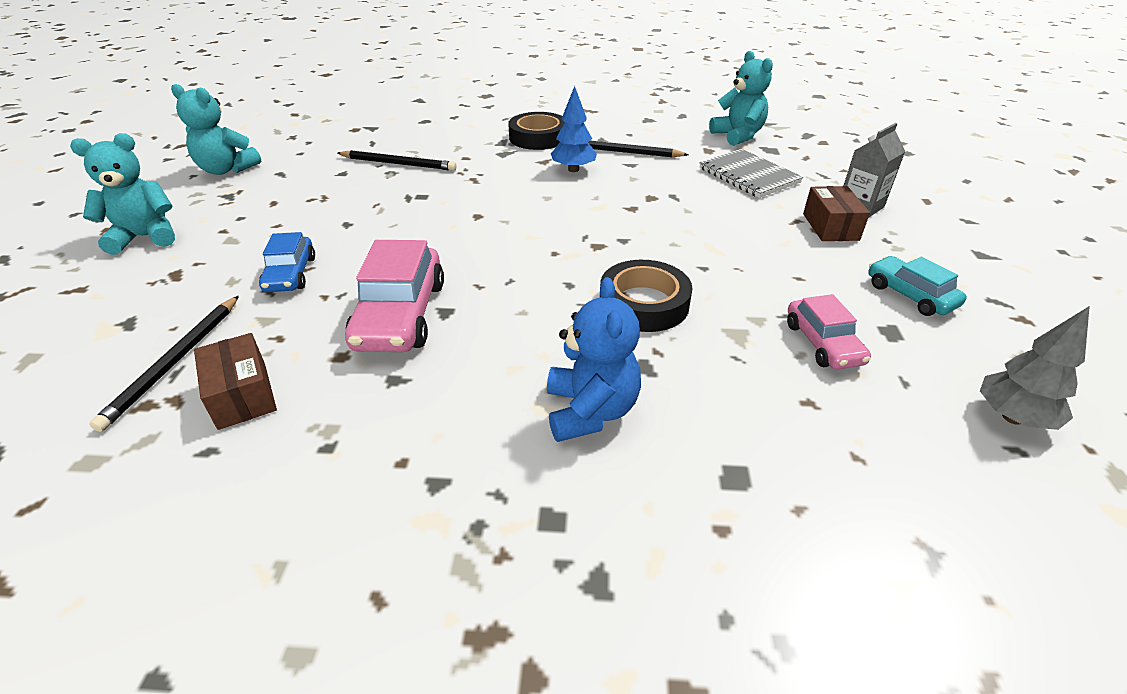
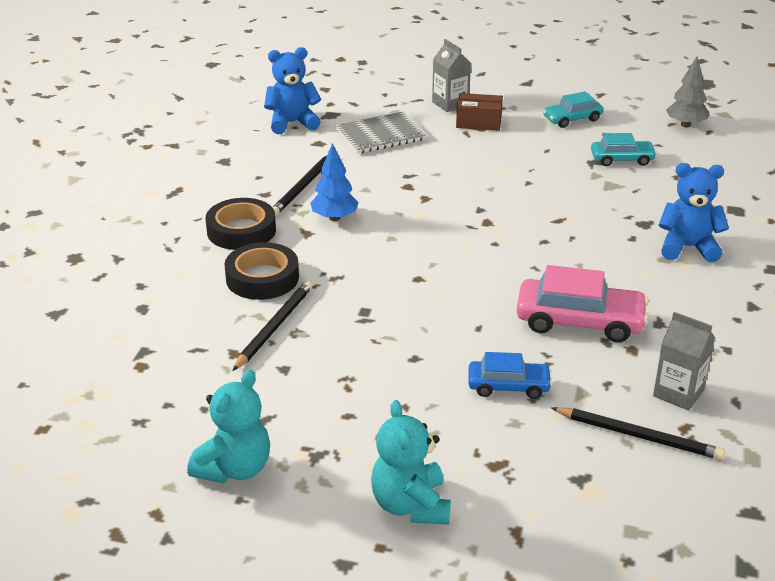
camera: 80 degrees left, 5 degrees down
(242, 395) = (678, 393): brown box -> grey carton
(644, 303) = (573, 213): black tape -> black tape (262, 278)
(738, 136) = (292, 123): turquoise teddy bear -> blue teddy bear
(822, 343) = (622, 159): pink car -> turquoise car

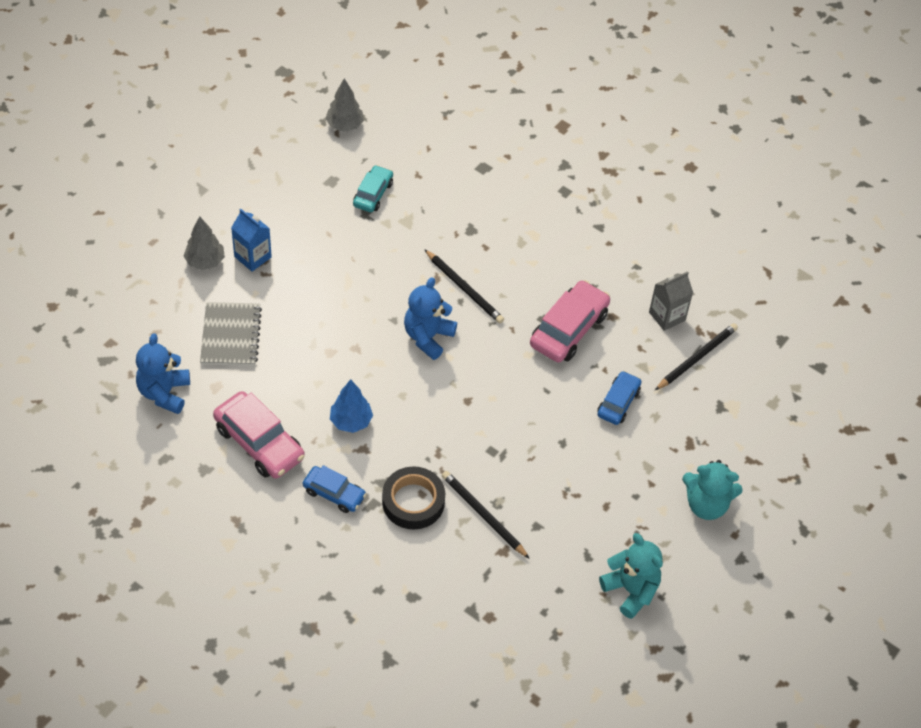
camera: 70 degrees left, 20 degrees up
(241, 231) = (334, 493): black tape -> blue car
(272, 178) = (259, 443): none -> pink car
(303, 187) = (287, 425): black pencil -> black pencil (464, 288)
(450, 104) = (205, 261): grey carton -> grey tree
(478, 122) = (252, 257): brown box -> blue carton
(572, 119) = (288, 191): turquoise car -> none
(688, 247) = (515, 222): blue teddy bear -> blue teddy bear (428, 337)

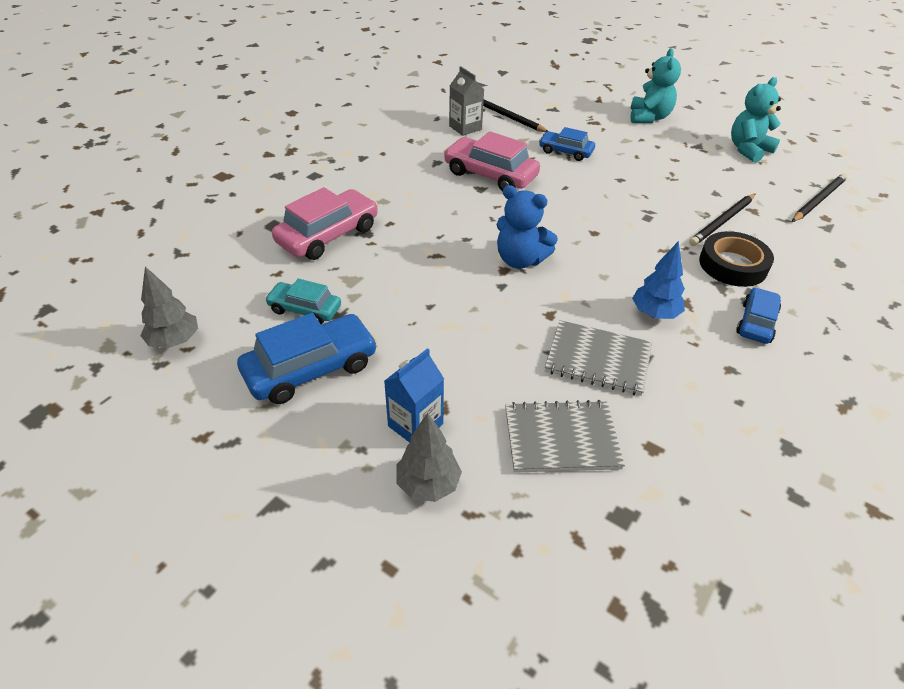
camera: 90 degrees left, 10 degrees down
(164, 393) = (687, 512): blue teddy bear -> none
(259, 443) = (721, 393): pink car -> pink car (328, 235)
(302, 371) = (598, 359): none -> grey notebook
(310, 200) = (311, 369): none -> blue car
(464, 288) = (449, 236): black pencil -> black pencil (818, 200)

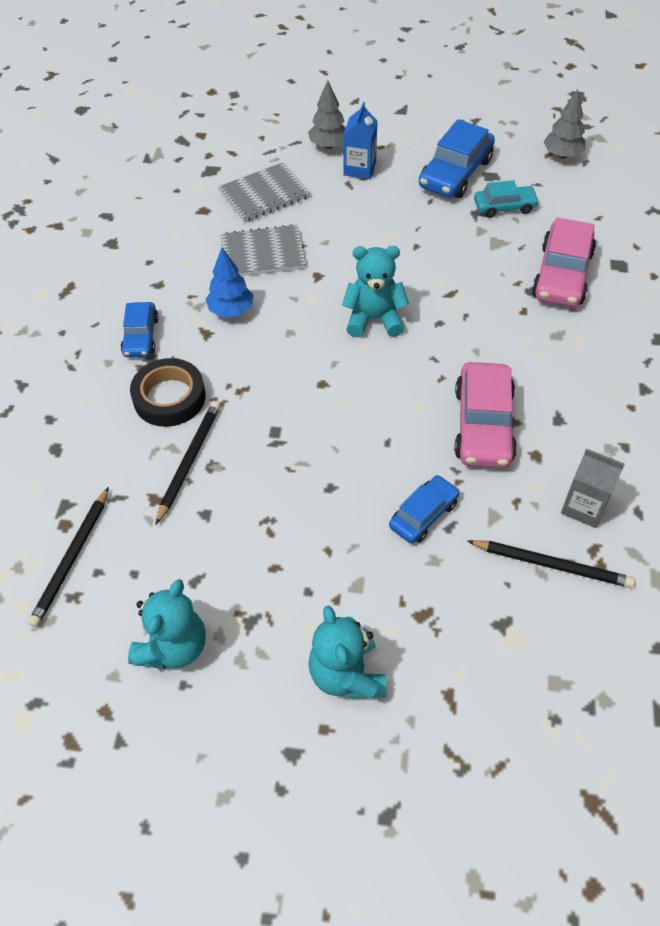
camera: 155 degrees right, 10 degrees up
(490, 175) = (483, 425): pink car -> pink car turned 90 degrees clockwise
(520, 260) = (374, 319): blue teddy bear -> turquoise teddy bear
(565, 152) = (423, 515): blue car -> blue car turned 45 degrees counterclockwise

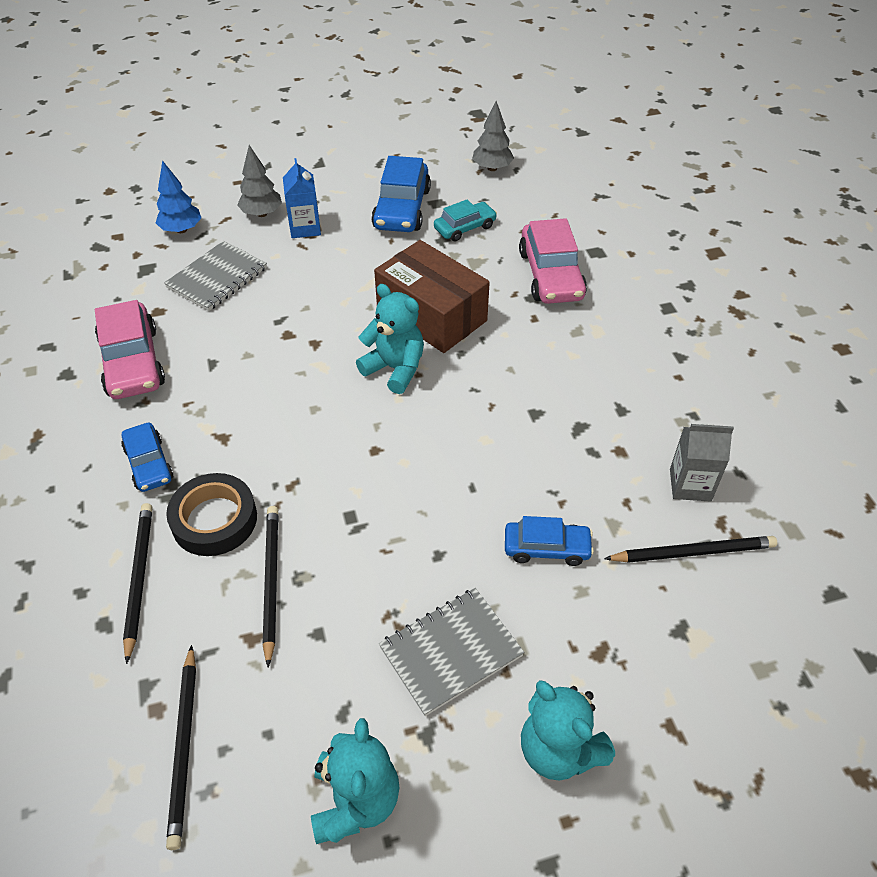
camera: 25 degrees left, 5 degrees down
(94, 423) = (139, 578): none -> black pencil
(231, 311) = (239, 405): blue tree -> blue tree (181, 230)
(262, 253) = (245, 337): grey notebook -> grey notebook (451, 651)
(374, 319) = (395, 369): turquoise teddy bear -> turquoise teddy bear turned 60 degrees clockwise
(423, 515) = (546, 548): blue car -> blue car turned 75 degrees clockwise
(431, 280) = (431, 315): none -> brown box
(483, 425) = (555, 438): pink car -> pink car (132, 362)

